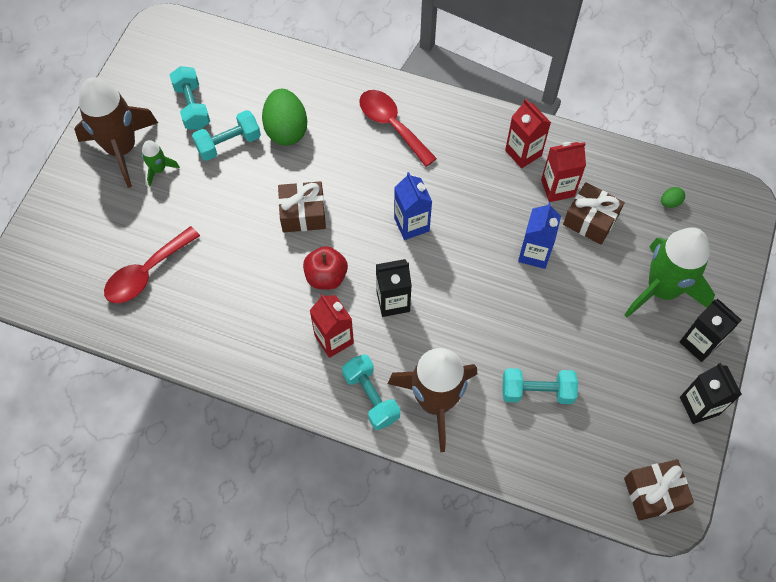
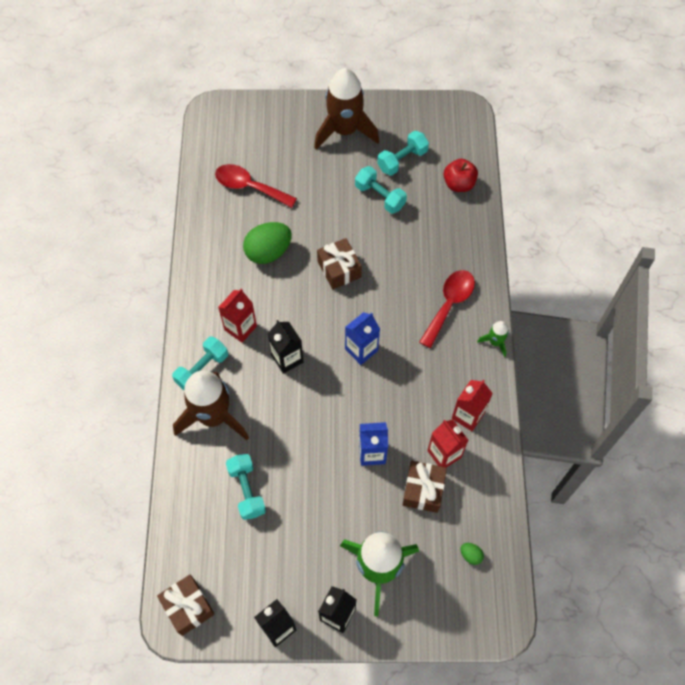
camera: 70 degrees right, 0 degrees up
(159, 169) = (337, 160): green rocket -> green rocket (495, 342)
(286, 130) = (410, 230): green egg -> green egg (268, 252)
(326, 276) = (291, 304): red apple -> red apple (459, 184)

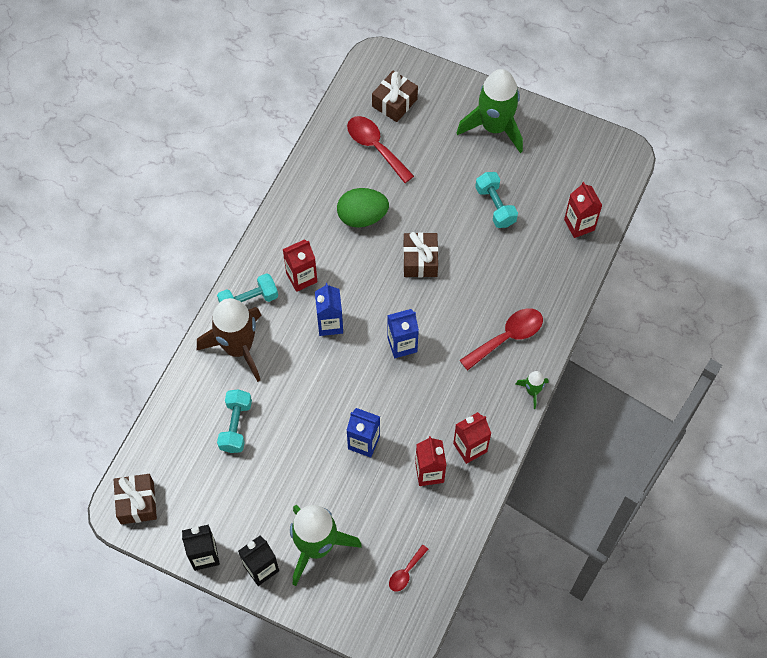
camera: 25 degrees right, 0 degrees up
(287, 359) = (330, 324): black carton -> blue carton
(344, 130) = (494, 127): brown rocket -> green rocket
(402, 160) = (535, 179): turquoise dumbbell -> none
(423, 490) = (393, 496): brown gift -> brown gift (394, 103)
(459, 184) = (579, 225): red apple -> red carton
(470, 555) = (406, 572): green egg -> red spoon

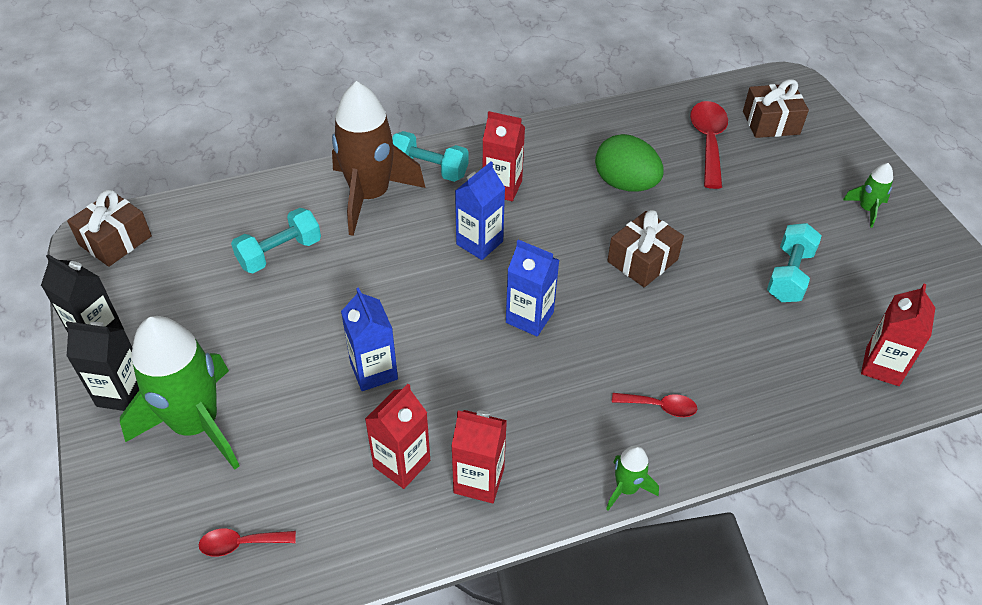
camera: 45 degrees right, 15 degrees down
(494, 127) = (866, 209): green rocket -> green rocket, size x0.44
(507, 337) = (660, 407): red spoon -> red spoon, size x0.55

